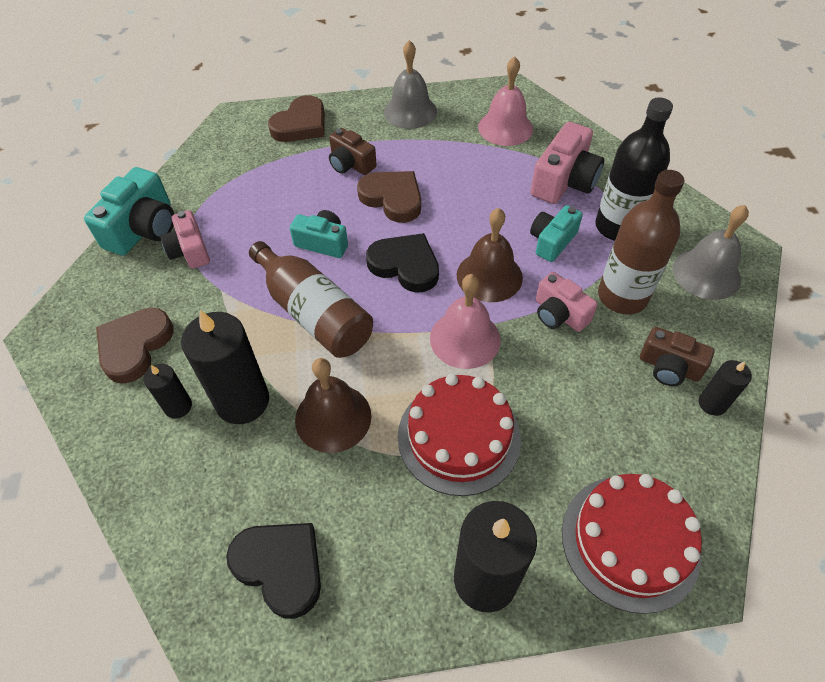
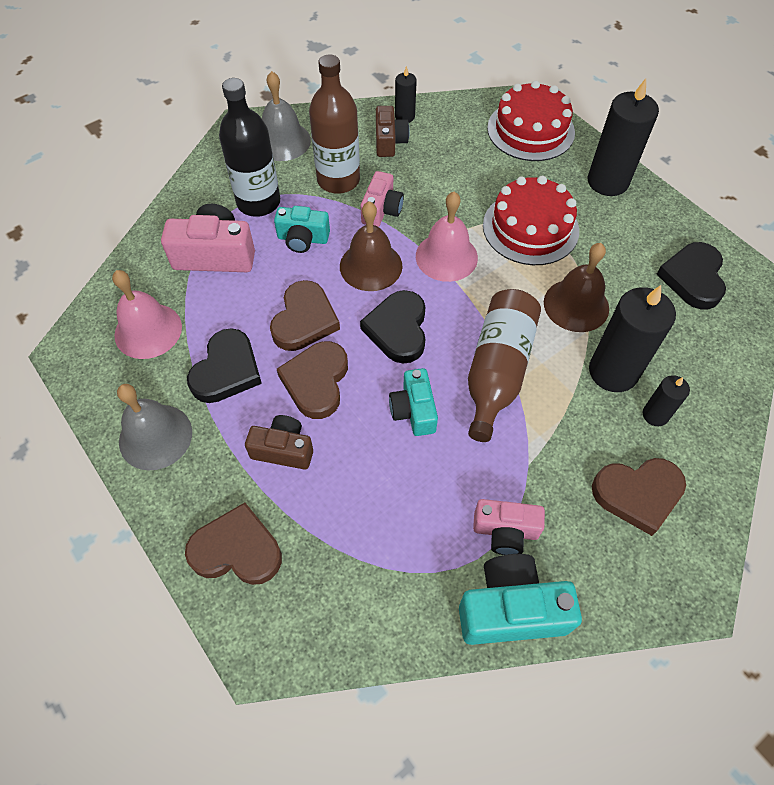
camera: 120 degrees left, 5 degrees up
(190, 251) = (505, 531): pink camera -> pink camera turned 60 degrees clockwise
(351, 164) = (283, 449): brown camera -> brown camera turned 90 degrees counterclockwise
(439, 156) = (227, 370): none -> black heart
(457, 211) = (304, 320): none -> brown heart

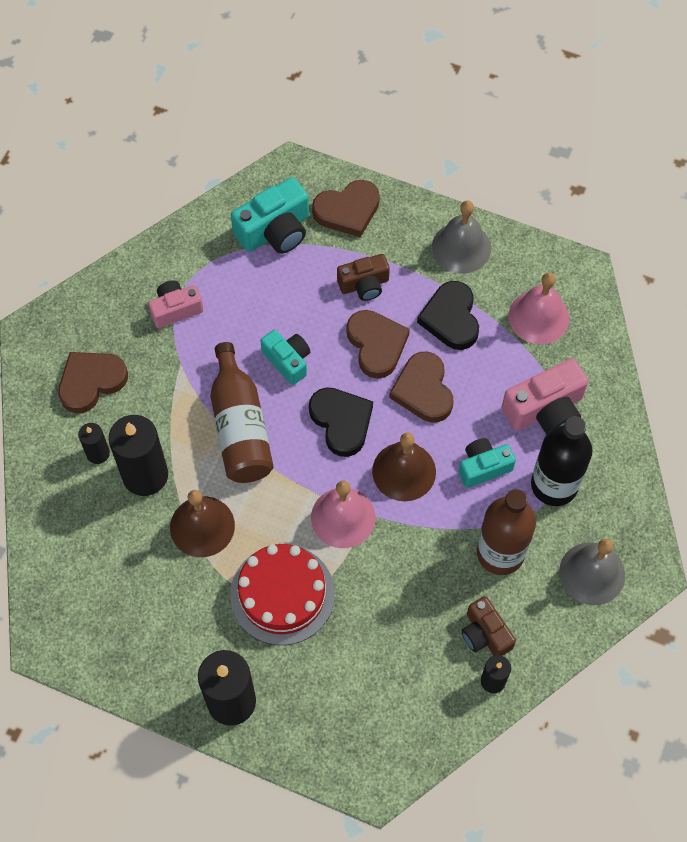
camera: 150 degrees right, 5 degrees up
(381, 210) = (434, 539): pink camera -> none
(511, 609) = (149, 265): turquoise camera -> turquoise camera (275, 231)
(530, 130) = (346, 737): red cake -> none
(693, 278) = (106, 614): black heart -> none

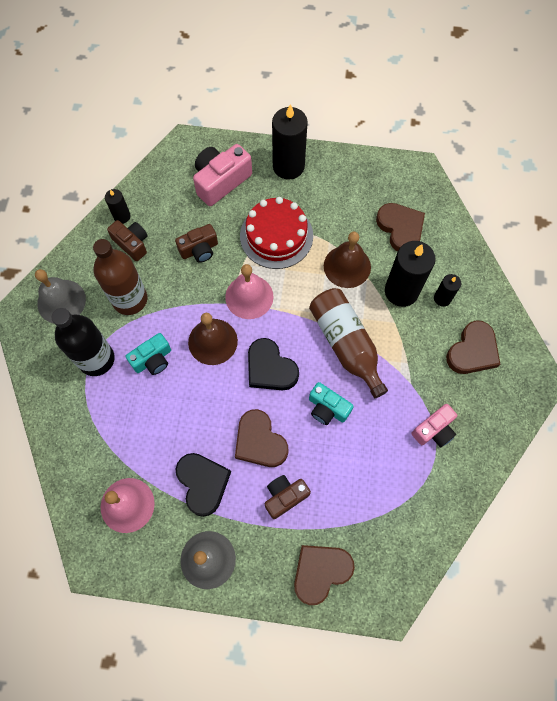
camera: 165 degrees right, 5 degrees up
(275, 231) = (378, 531): turquoise camera -> none
(393, 601) = (199, 249): none -> brown camera
(423, 390) = (212, 411): brown heart -> brown heart (400, 228)
(545, 410) = (110, 419): pink camera -> pink camera (221, 181)

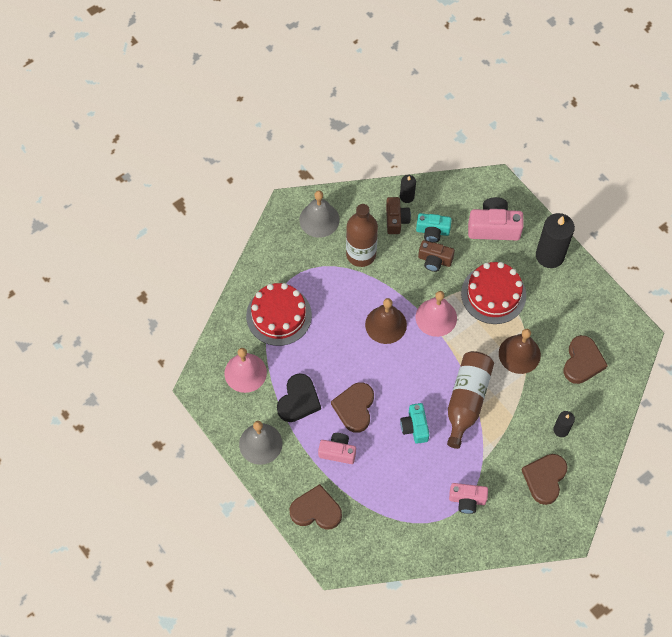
camera: 45 degrees right, 5 degrees down
(96, 359) = (306, 273): black bottle -> none
(107, 421) = (279, 315): none -> red cake
(153, 359) = (339, 303): turquoise camera -> turquoise camera (432, 231)
(270, 368) = (404, 372): black heart -> none
(285, 496) = (337, 452): brown camera -> pink camera
(401, 291) = (538, 401): black candle -> none
(472, 351) = (545, 479): brown heart -> brown heart turned 120 degrees clockwise

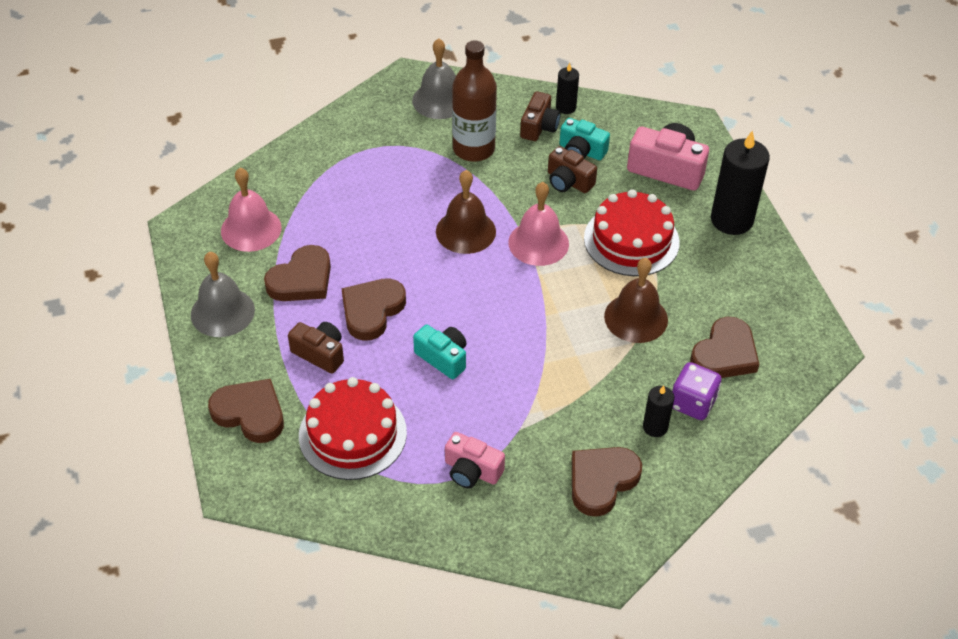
camera: 20 degrees right, 15 degrees down
(279, 315) = (330, 182): red cake -> red cake (352, 434)
(298, 400) = (301, 279): black heart -> brown heart
(337, 452) = (320, 353): pink camera -> brown camera
(415, 427) = (443, 358): turquoise camera -> turquoise camera turned 120 degrees clockwise
(466, 400) = (533, 349): brown bottle -> none
(576, 405) = (692, 403): none -> purple dice

